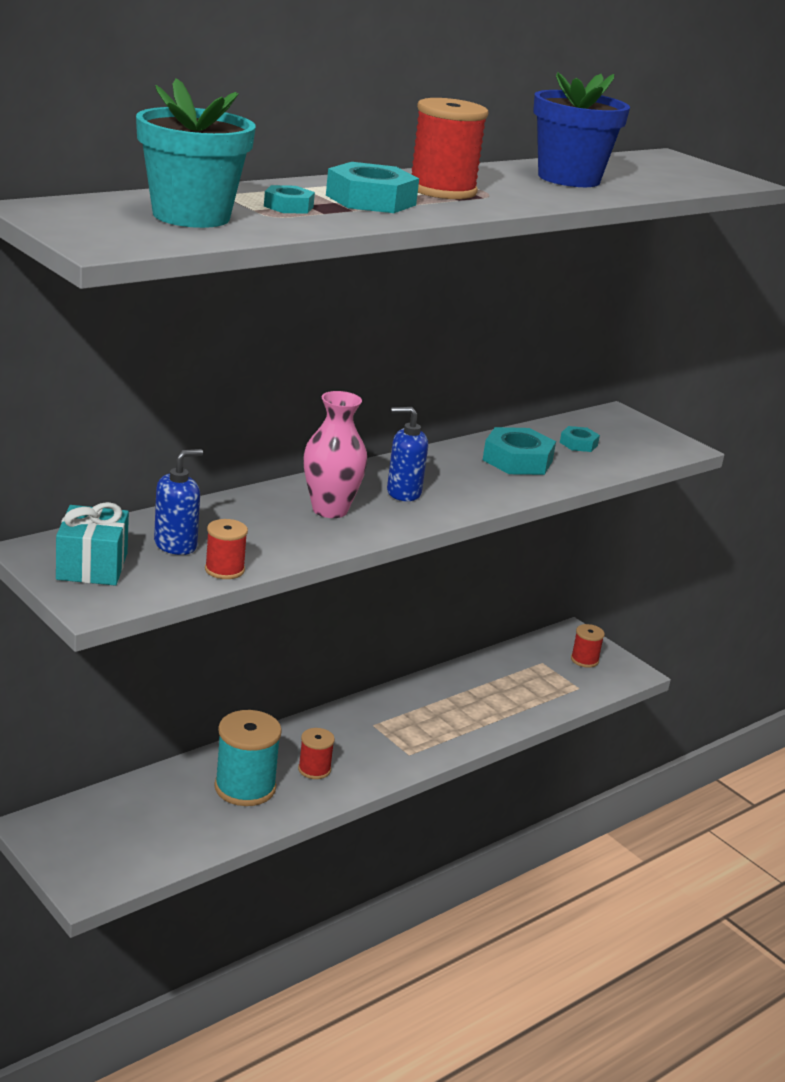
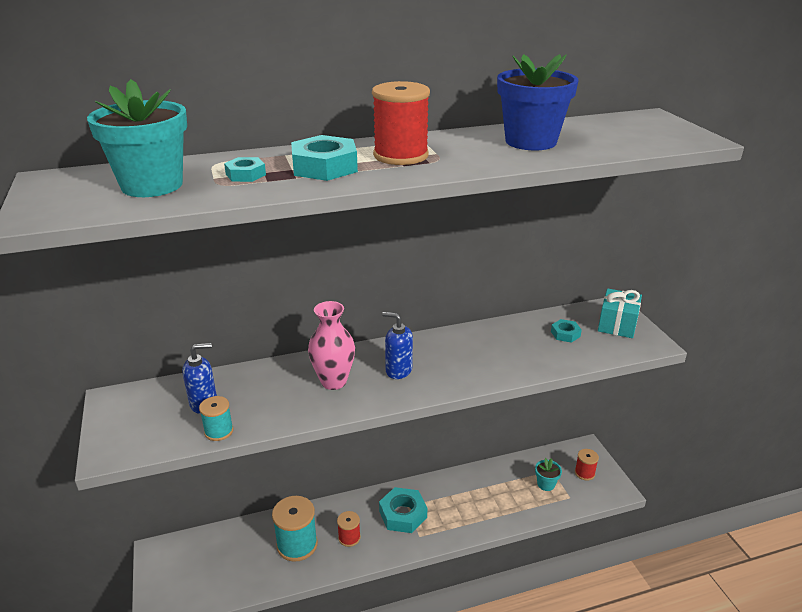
camera: 25 degrees right, 5 degrees up
(92, 566) = (135, 417): turquoise gift -> turquoise gift (617, 324)
(224, 570) = (219, 431): red spool -> turquoise spool
(517, 460) = (506, 346): turquoise nut -> turquoise nut (403, 514)
(542, 678) = (546, 484): none -> turquoise flower pot

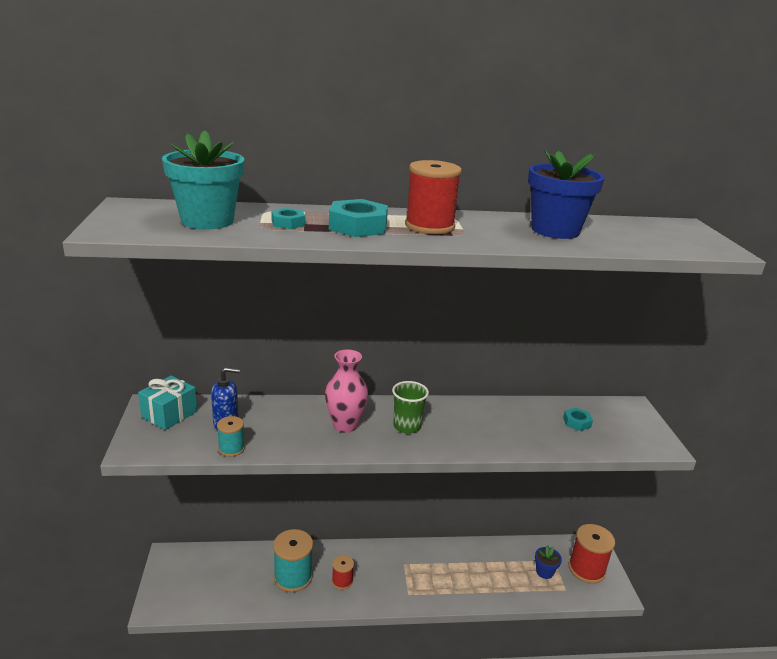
camera: 10 degrees right, 5 degrees down
(398, 370) = (407, 426): blue soap dispenser -> green cup
(403, 514) = (397, 571): turquoise nut -> none
(546, 484) = (544, 572): turquoise flower pot -> blue flower pot
(584, 473) = (586, 569): red spool -> red spool, size x1.81
(617, 324) = (631, 422): turquoise gift -> turquoise gift (169, 414)

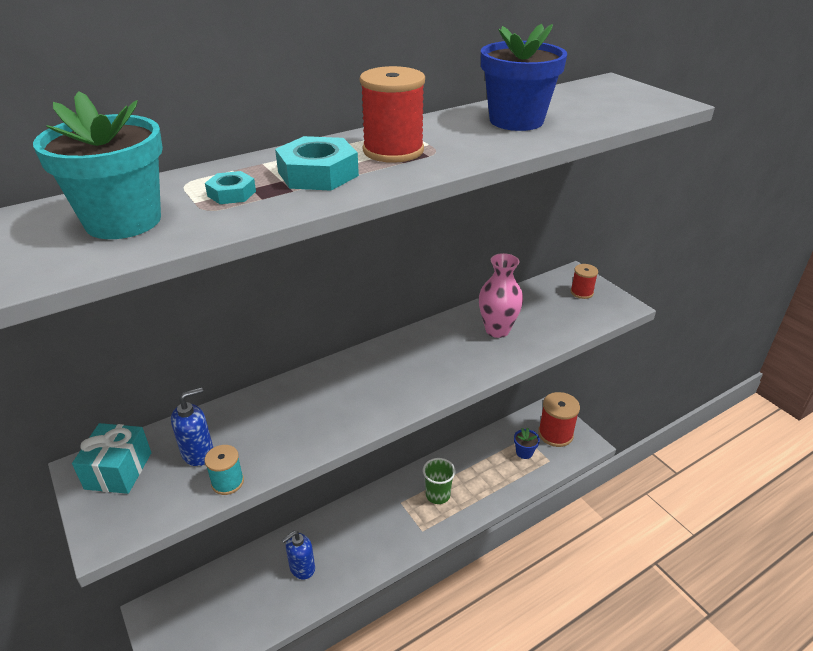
camera: 25 degrees left, 10 degrees up
(293, 577) = (302, 568): turquoise spool -> blue soap dispenser
(342, 581) = (353, 548): red spool -> red spool (581, 292)
(345, 425) = (332, 401): pink vase -> pink vase (497, 330)
(407, 426) = (395, 376): green cup -> green cup (437, 495)
(577, 422) = (541, 309): turquoise nut -> none

